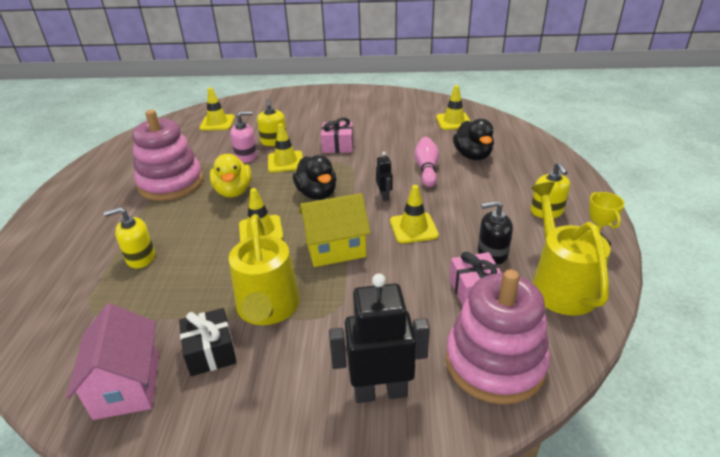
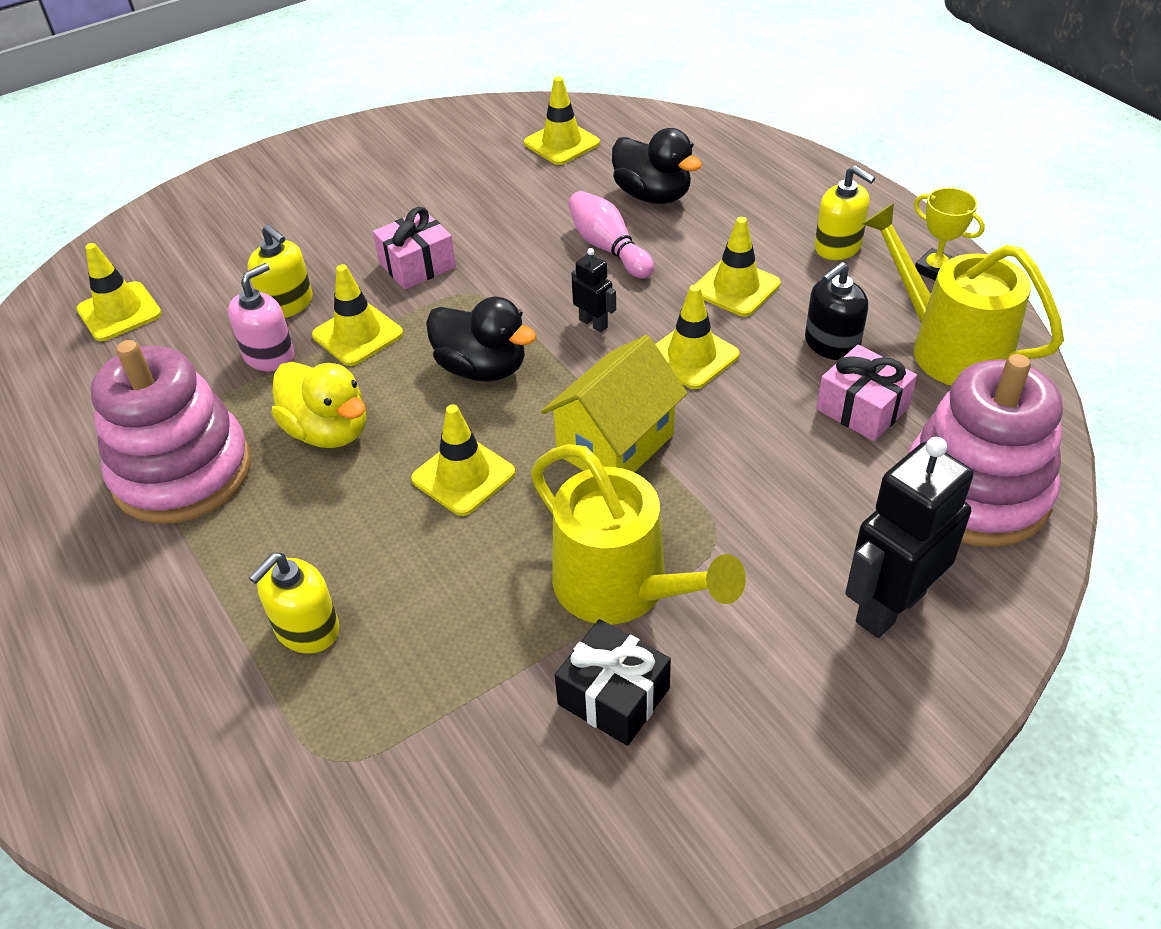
camera: 35 degrees left, 10 degrees up
(127, 385) = (550, 818): pink house -> none
(470, 208) = (736, 288): none -> yellow traffic cone

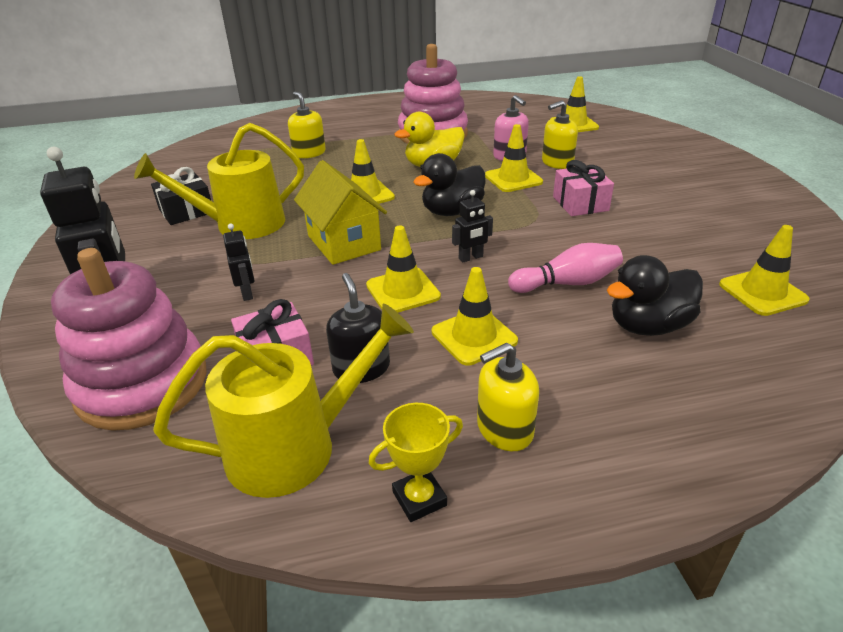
camera: 110 degrees right, 10 degrees down
(778, 487) = (247, 293): none -> black robot

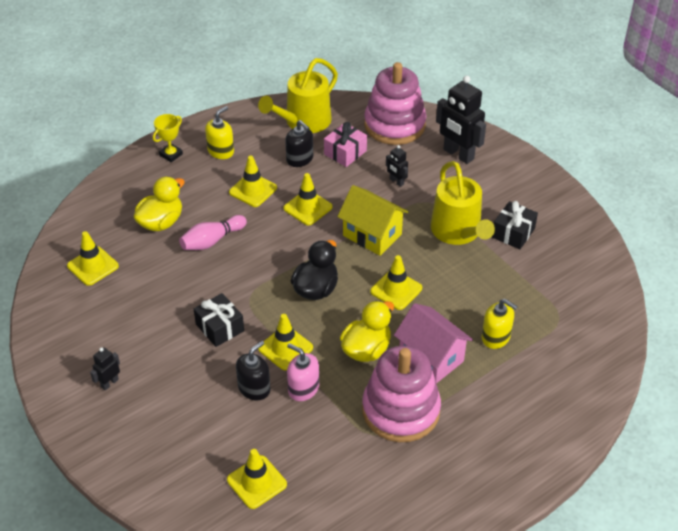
camera: 155 degrees right, 10 degrees up
(242, 224) = (458, 232): yellow watering can -> yellow watering can turned 120 degrees clockwise
(379, 152) = (431, 358): none -> pink house
(419, 498) = (244, 120): yellow trophy -> yellow trophy (171, 154)
(471, 258) = (280, 245): black robot -> black robot (109, 383)
(557, 163) = (254, 388): yellow soap dispenser -> black soap dispenser
(580, 203) = (220, 327): pink gift -> black gift
(648, 326) = (161, 222): black duck -> yellow duck

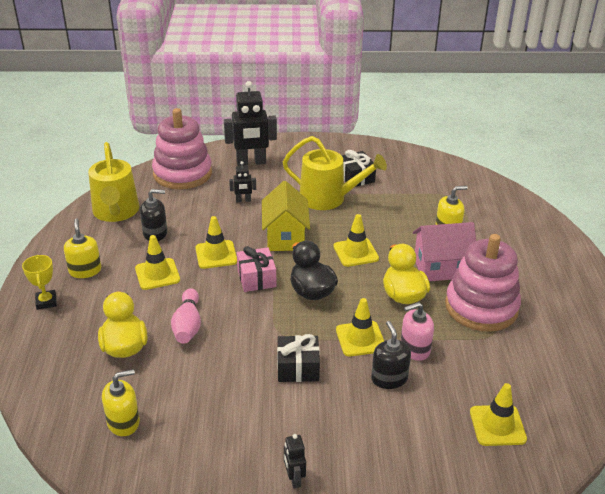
camera: 55 degrees left, 10 degrees down
(93, 266) = (123, 422): yellow traffic cone -> yellow soap dispenser
(345, 152) = (179, 209): pink gift -> pink gift (256, 278)
(372, 235) = (285, 237): yellow house -> yellow house turned 75 degrees counterclockwise

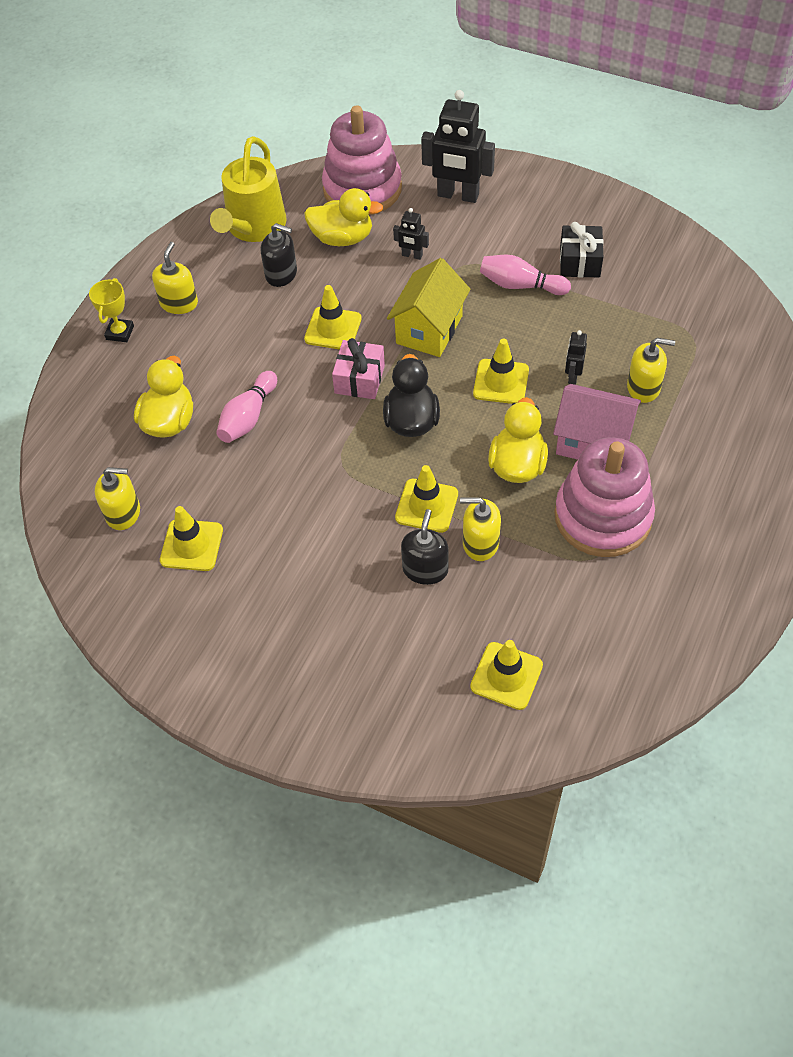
camera: 30 degrees right, 20 degrees up
(157, 274) = (253, 335): yellow traffic cone -> yellow traffic cone (191, 545)
(187, 203) = (342, 238): none -> yellow duck
(294, 479) = (251, 645): black robot -> black robot (572, 376)
(298, 368) = (333, 517): black gift -> none
(328, 198) = (520, 285): yellow watering can -> pink bowling pin
(414, 349) = (480, 543): pink soap dispenser -> yellow soap dispenser

